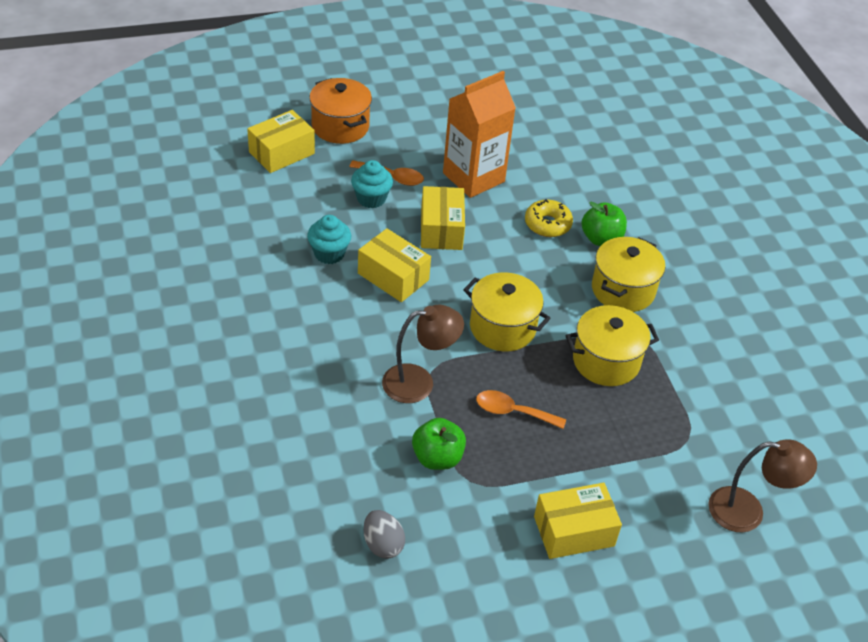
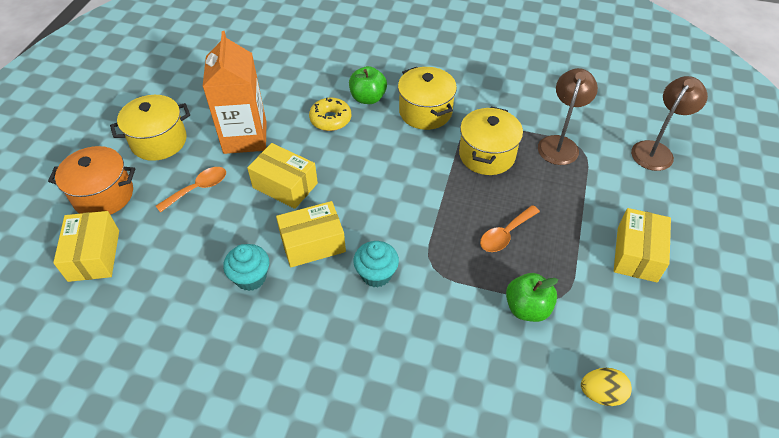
camera: 55 degrees left, 5 degrees up
(371, 199) = (211, 215): turquoise cupcake -> turquoise cupcake (376, 274)
(383, 544) = (601, 393): grey egg -> yellow egg
(419, 382) = (441, 282): brown lamp -> brown lamp (559, 144)
(502, 327) = (416, 198): yellow pot -> yellow pot (159, 141)

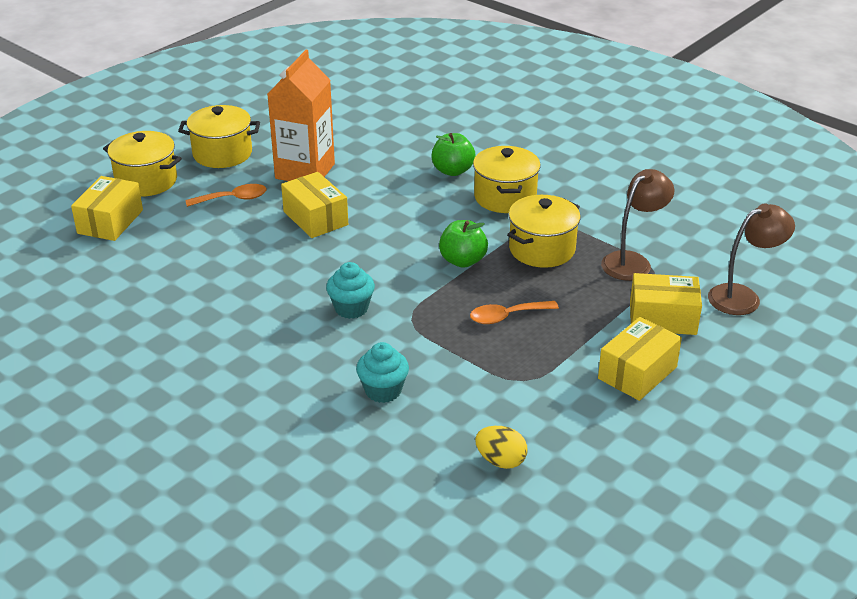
camera: 25 degrees right, 15 degrees down
(103, 195) = (146, 181): orange pot -> yellow pot
(251, 278) = (233, 276): turquoise cupcake -> turquoise cupcake (383, 391)
(313, 243) = (308, 268): yellow box -> yellow box (662, 318)
(330, 119) = (400, 178): yellow donut -> none
(527, 308) = (480, 377): green apple -> green apple (462, 261)

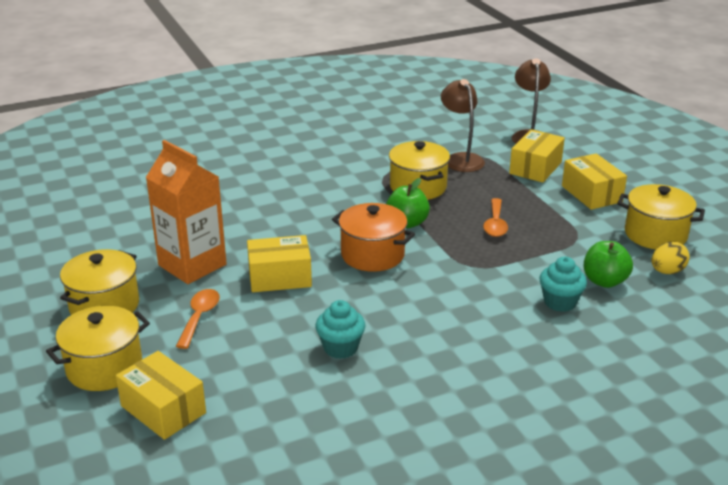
camera: 65 degrees left, 5 degrees down
(351, 308) = (436, 291): turquoise cupcake -> turquoise cupcake (340, 348)
(388, 256) = (372, 255): none -> orange pot
(452, 171) = (270, 194): green apple -> green apple (604, 281)
(505, 197) = (332, 182): yellow pot -> yellow pot (655, 234)

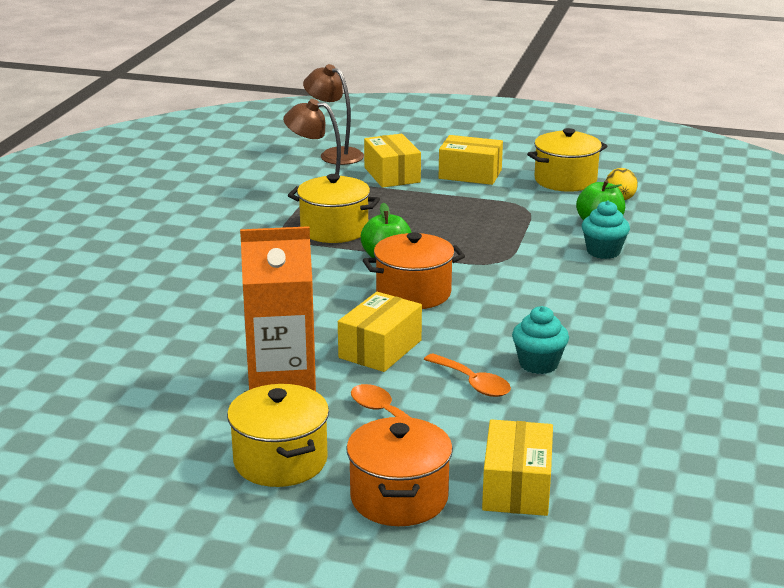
camera: 50 degrees left, 5 degrees down
(104, 368) = (399, 498): yellow pot -> orange pot
(163, 409) = (517, 487): yellow box -> yellow box turned 75 degrees counterclockwise
(495, 224) = (452, 226): orange spoon -> orange spoon (472, 383)

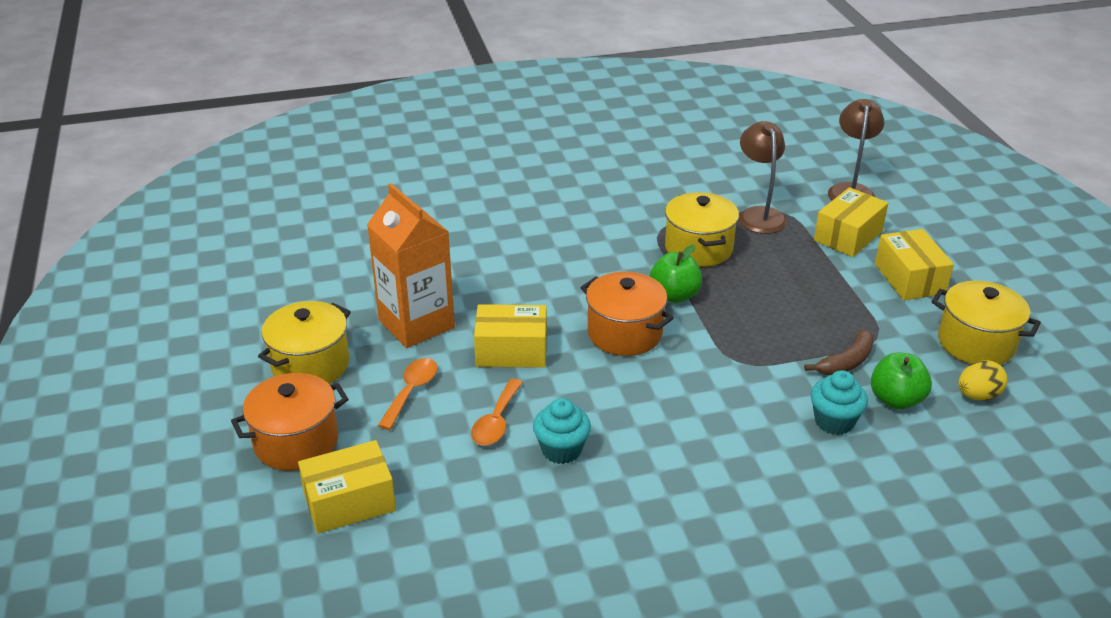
camera: 60 degrees right, 10 degrees up
(541, 226) = (846, 362): none -> brown banana

